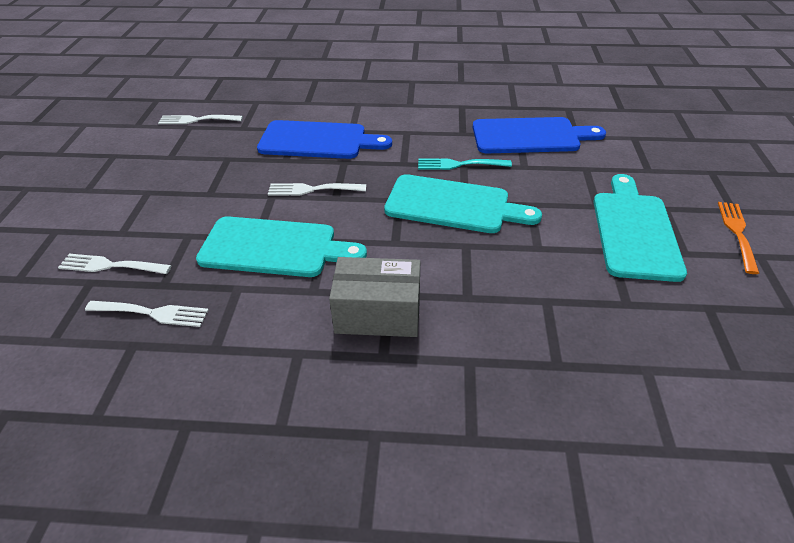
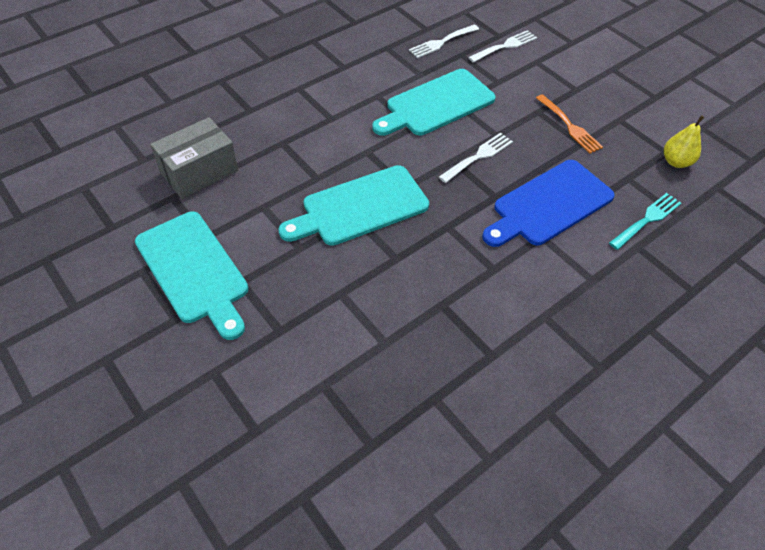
camera: 135 degrees right, 10 degrees up
(197, 120) = (676, 162): white fork -> yellow pear
(378, 313) = (325, 105): grey box -> grey box (199, 172)
(459, 164) = (400, 256): turquoise fork -> turquoise fork (647, 220)
(530, 136) = (371, 348): blue cutting board -> none
(737, 233) = (98, 325): orange fork -> orange fork (569, 126)

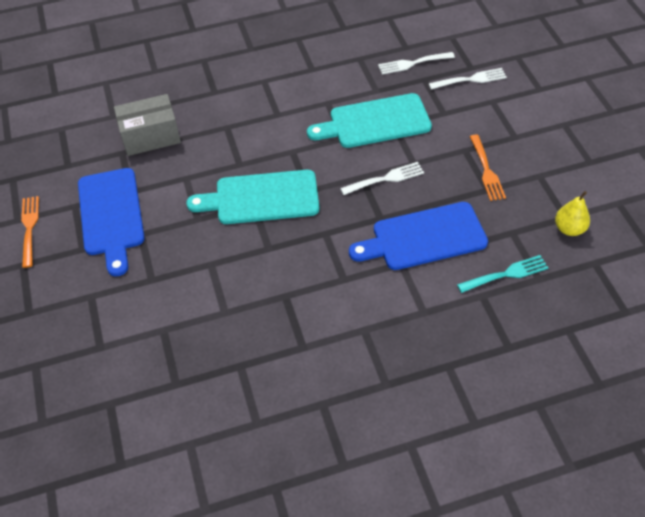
camera: 25 degrees right, 0 degrees up
(95, 312) = (29, 228): none -> orange fork
(194, 270) = (111, 215): turquoise cutting board -> blue cutting board

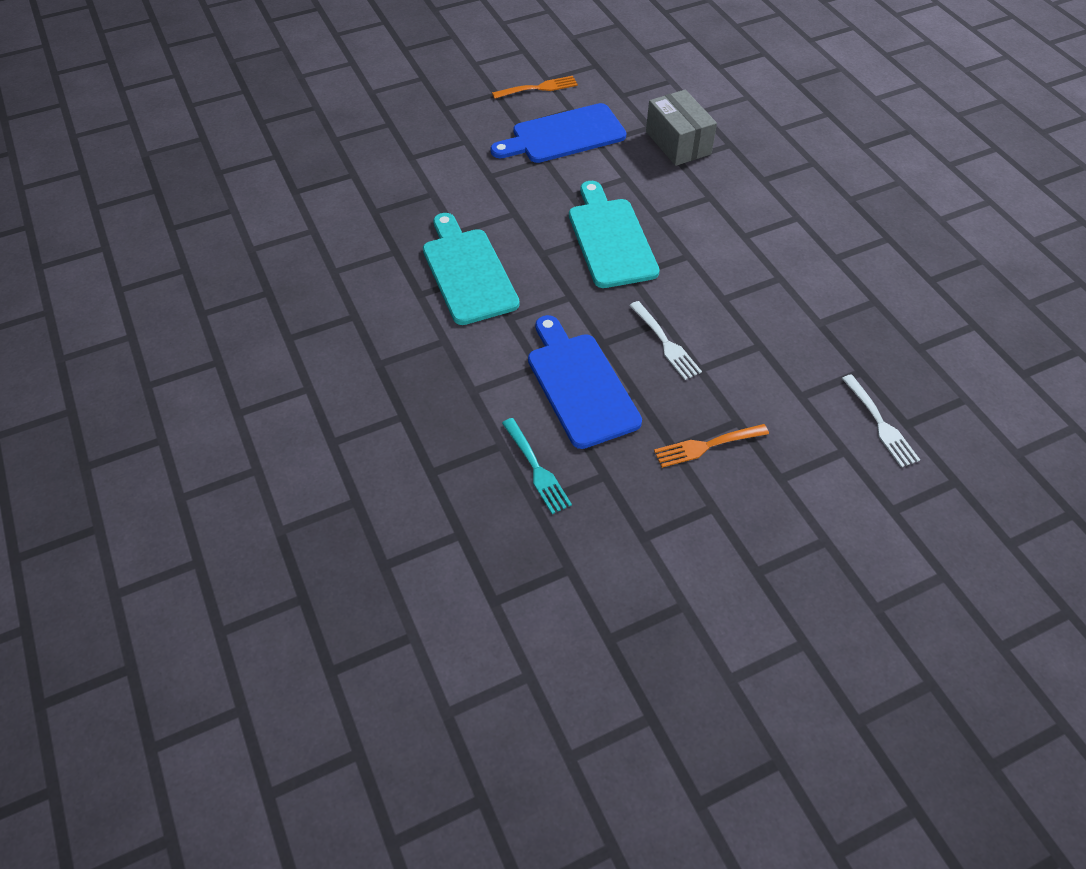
camera: 80 degrees right, 0 degrees up
(375, 122) = (760, 326): turquoise cutting board -> turquoise cutting board (467, 272)
(413, 63) = (888, 357): white fork -> none
(569, 229) = (623, 540): yellow pear -> none

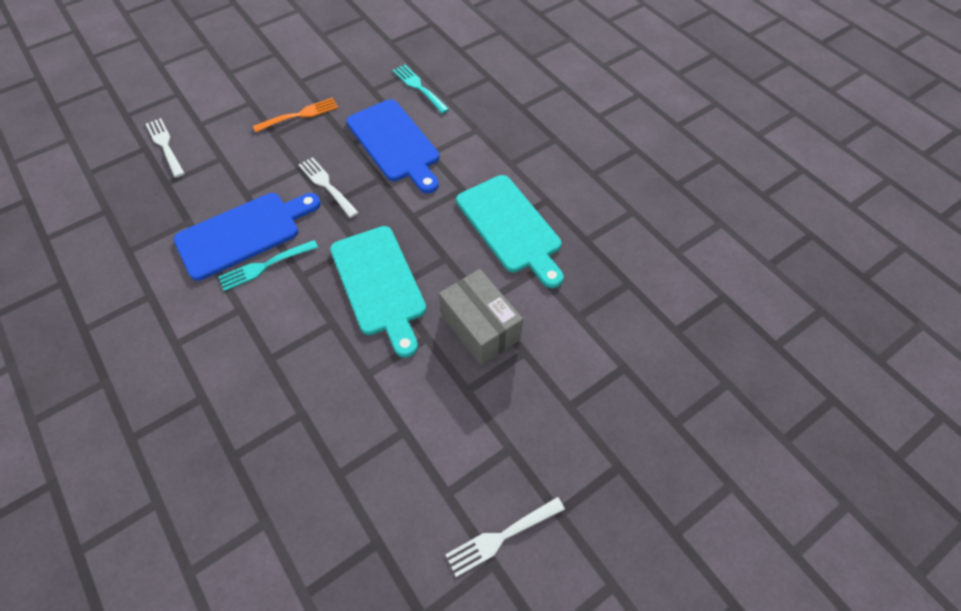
camera: 170 degrees right, 5 degrees up
(538, 88) = (501, 537): orange fork -> white fork
(564, 135) = (449, 437): blue cutting board -> blue cutting board (243, 233)
(678, 143) = (301, 447): grey box -> grey box (480, 327)
(725, 268) = (265, 266): none -> turquoise fork

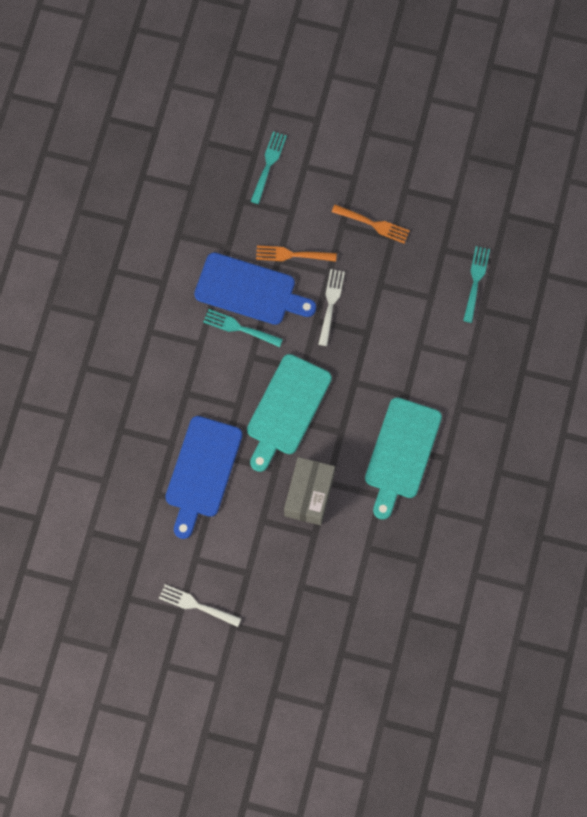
camera: 50 degrees right, 15 degrees up
(165, 145) = (268, 165): white fork -> turquoise fork
(254, 182) = (292, 254): none -> orange fork
(395, 143) = (406, 314): blue cutting board -> blue cutting board (202, 471)

